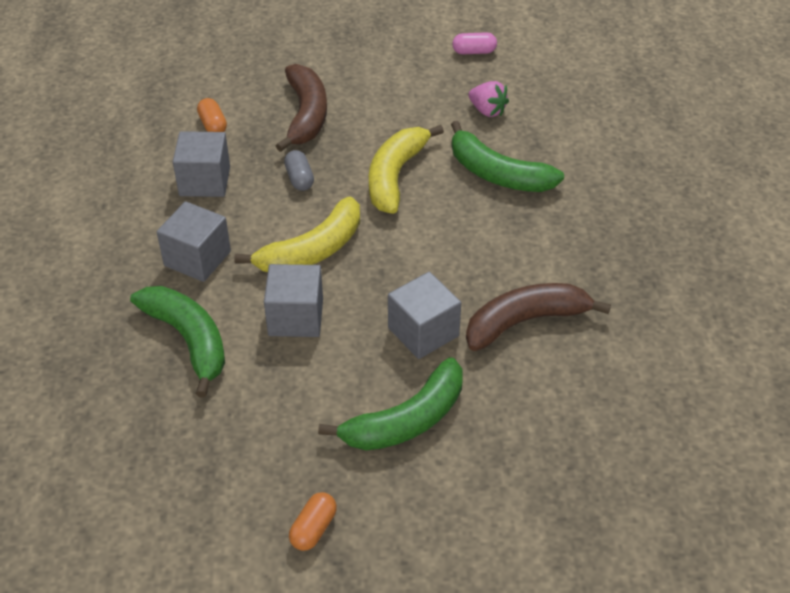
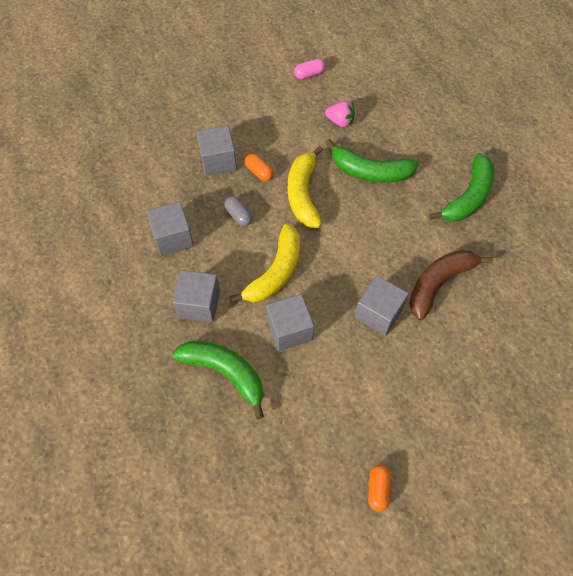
camera: 20 degrees left, 15 degrees up
(213, 125) = (155, 188): orange capsule -> orange capsule (259, 172)
(306, 115) = (218, 161): brown banana -> grey cube
(406, 420) = (398, 386): green banana -> green banana (468, 197)

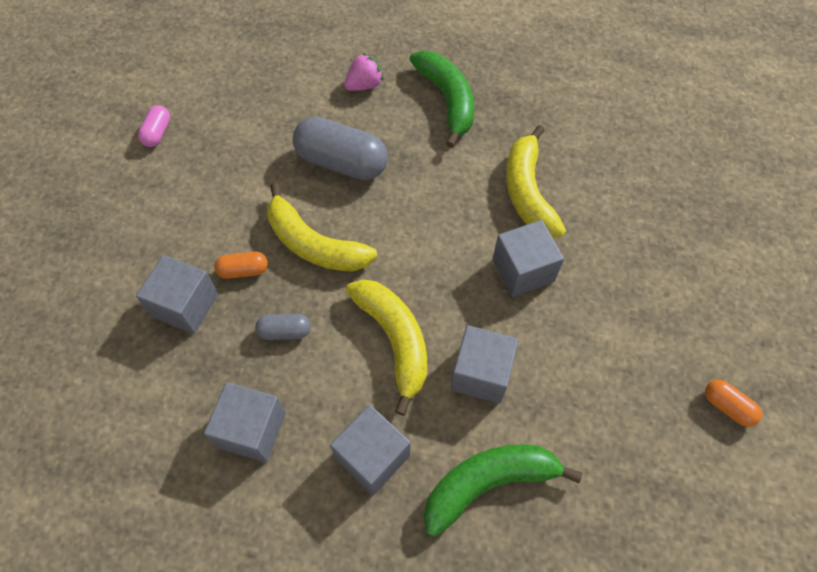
camera: 55 degrees left, 0 degrees up
(340, 121) = (251, 146): pink strawberry -> pink strawberry (364, 85)
(369, 171) = (341, 162): green banana -> grey capsule
(439, 283) = (528, 192): brown banana -> yellow banana

